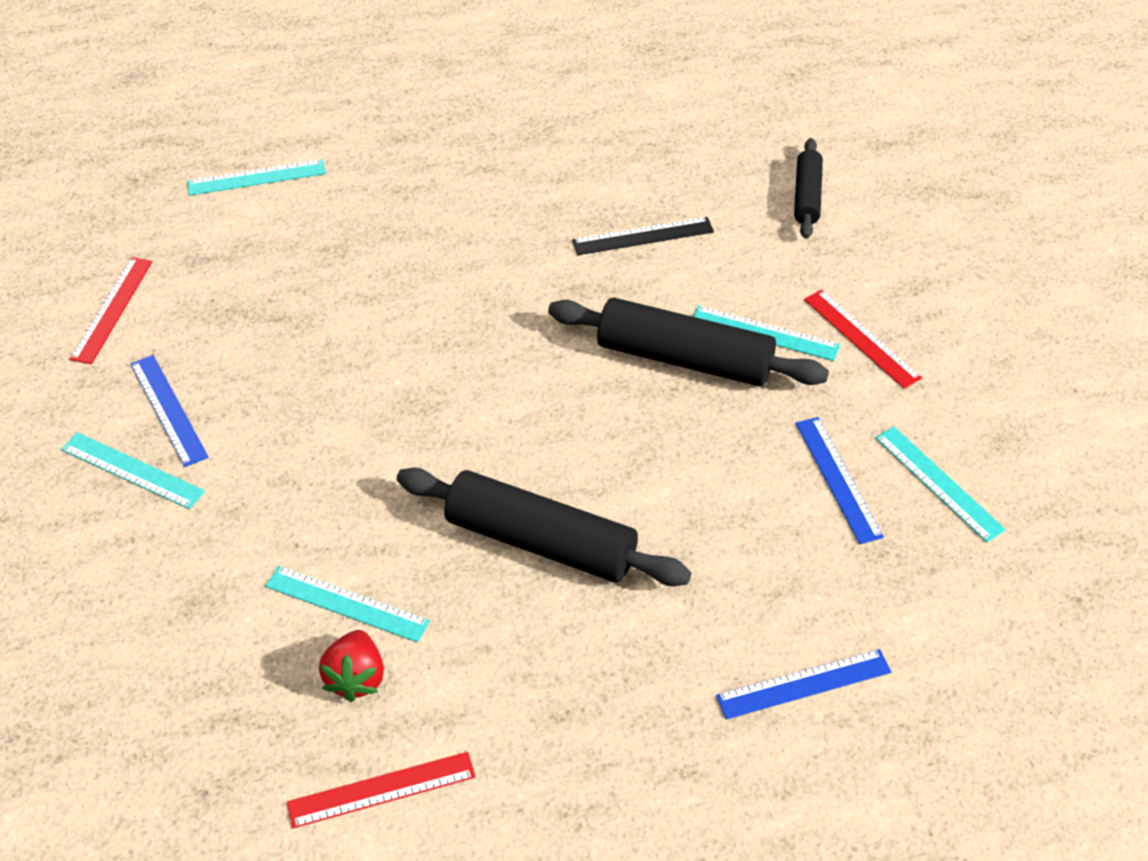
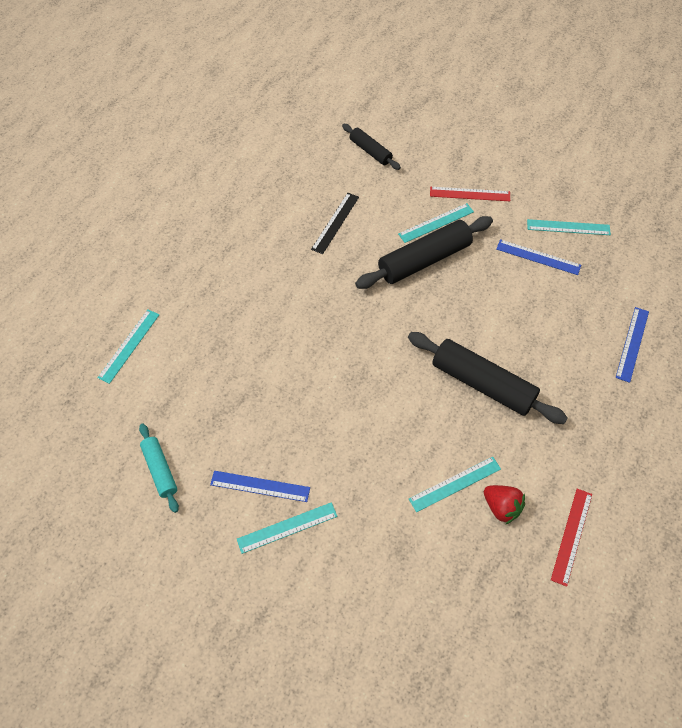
camera: 50 degrees left, 10 degrees up
(112, 309) = (160, 470): red ruler -> turquoise rolling pin
(541, 542) = (483, 384): black rolling pin -> black rolling pin turned 60 degrees clockwise

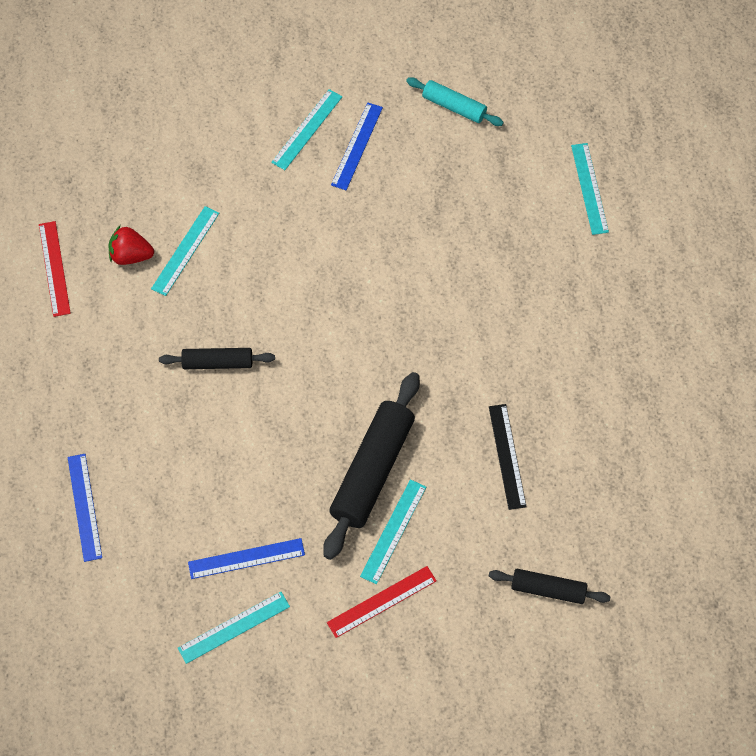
camera: 145 degrees right, 5 degrees up
(260, 486) = (357, 146): blue ruler -> blue ruler turned 45 degrees counterclockwise
(483, 384) = (217, 363): black rolling pin -> black rolling pin, size x0.55

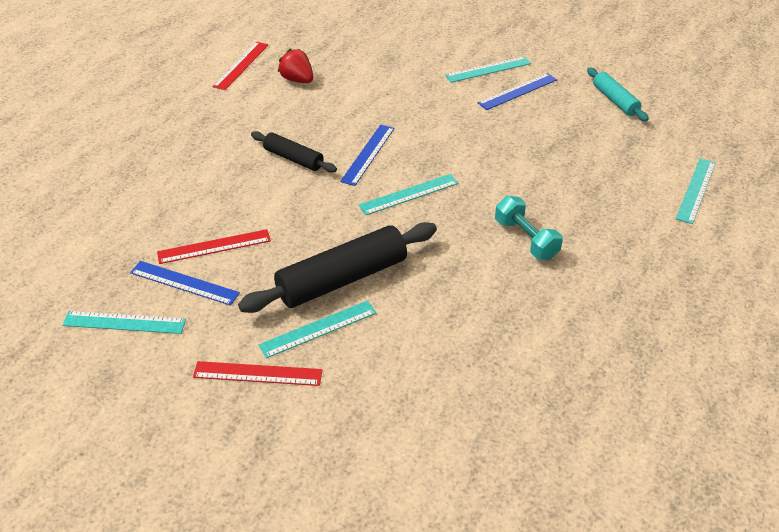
camera: 35 degrees right, 20 degrees down
(84, 507) = (110, 192): blue ruler -> blue ruler (368, 154)
(185, 250) = (336, 92): turquoise ruler -> turquoise ruler (409, 194)
(236, 506) = (214, 246): none -> red ruler
(488, 333) = (526, 239): none -> turquoise dumbbell
(507, 456) = (468, 329): black ruler -> none
(548, 589) = (416, 453): black rolling pin -> none

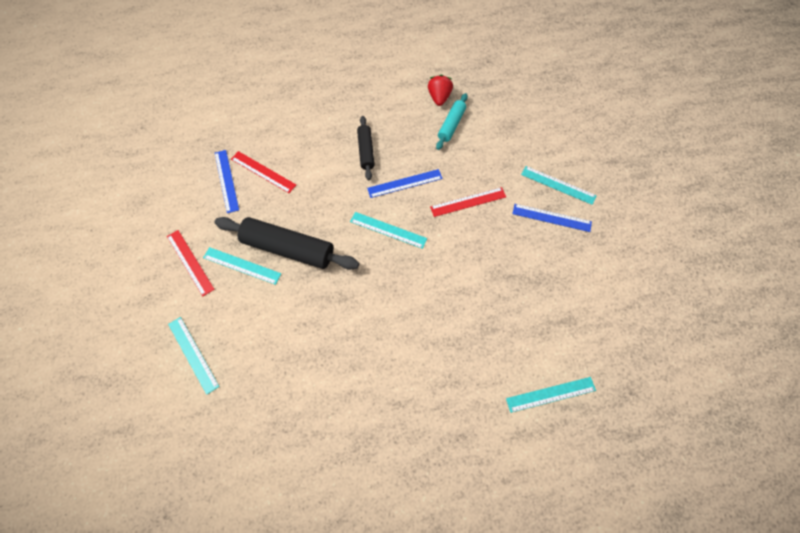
camera: 50 degrees right, 20 degrees up
(124, 322) = (180, 178): turquoise ruler -> turquoise ruler (193, 354)
(241, 65) = (424, 62): red ruler -> red ruler (468, 202)
(526, 239) = (404, 320): turquoise dumbbell -> none
(615, 100) = (604, 282): turquoise rolling pin -> turquoise rolling pin (451, 125)

